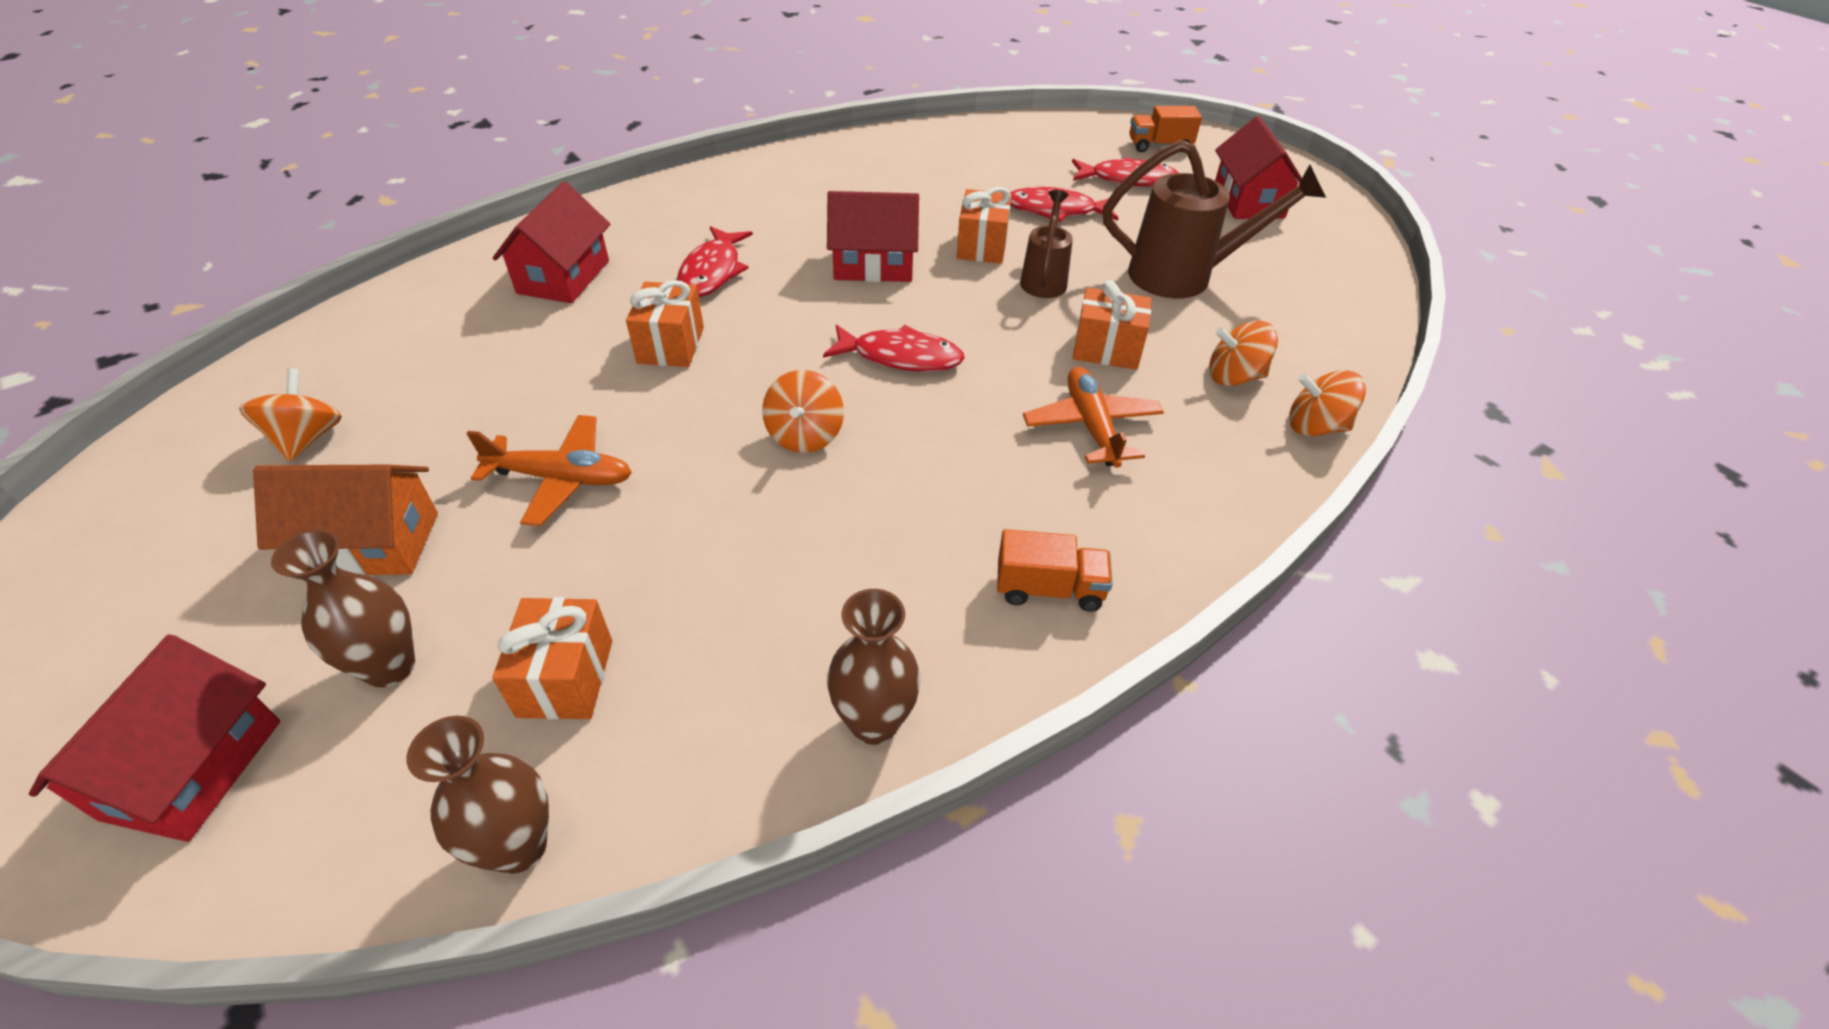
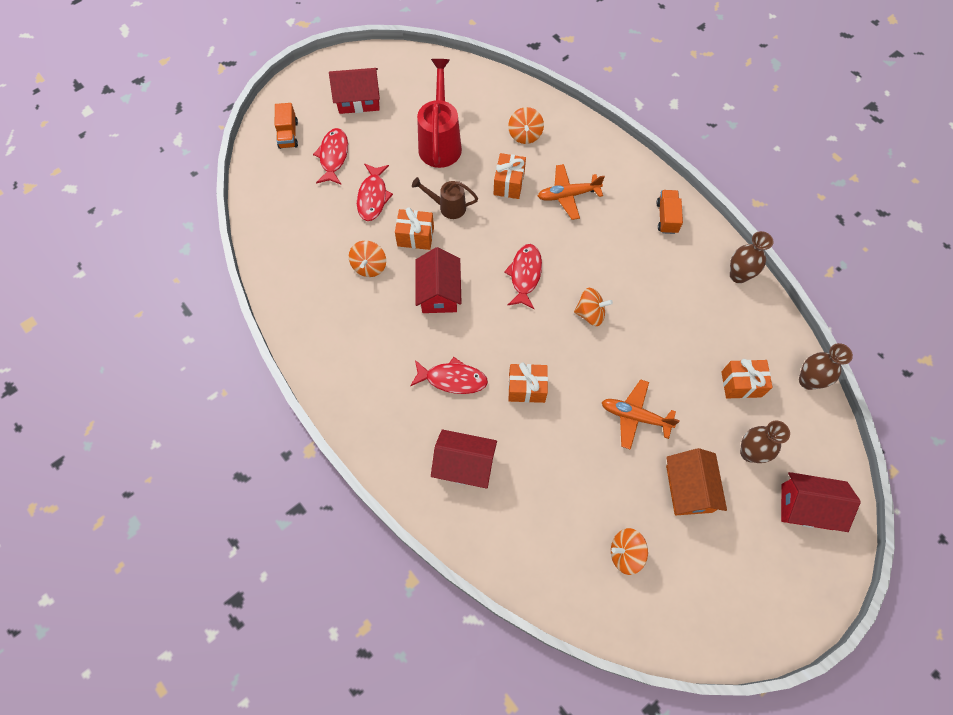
camera: 90 degrees left, 20 degrees up
(561, 478) = (635, 416): orange plane -> orange plane turned 75 degrees counterclockwise
(1185, 276) = (440, 142): brown watering can -> red watering can
(1315, 427) = (557, 111): orange spinning top -> orange spinning top (369, 266)

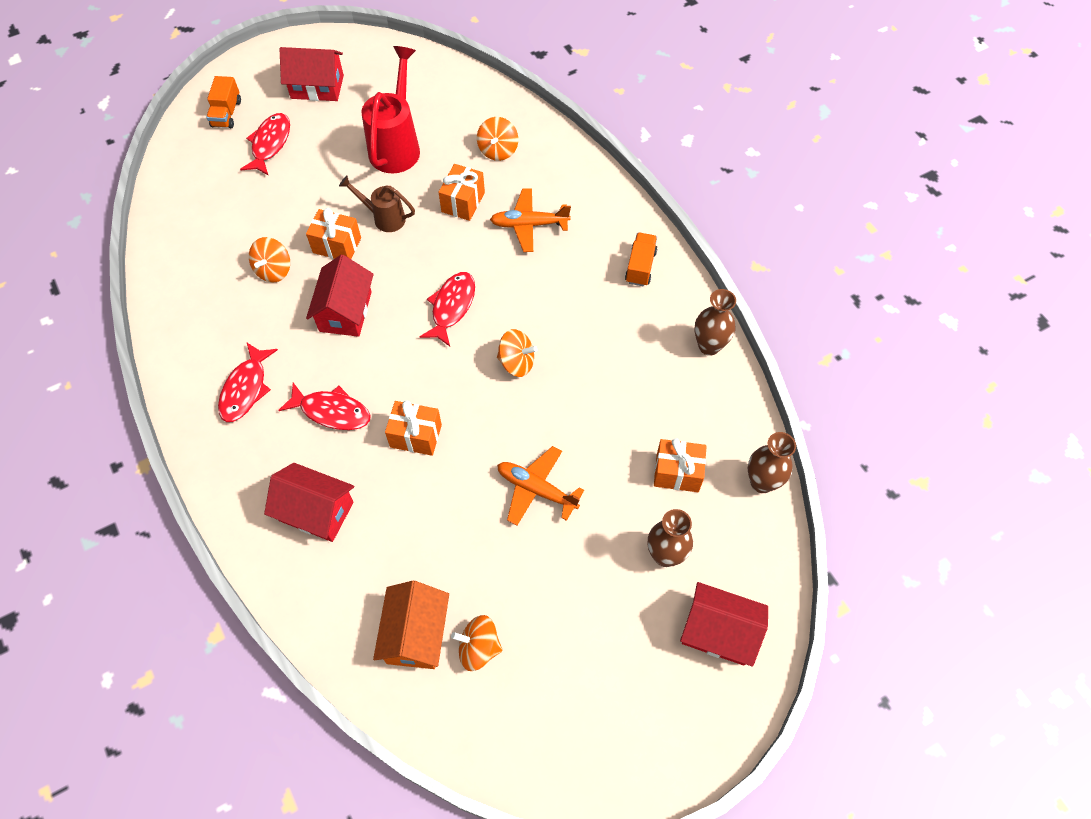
camera: 10 degrees right, 5 degrees down
(373, 197) = (301, 194): red fish -> red fish (246, 388)
(688, 488) = (578, 585): orange house -> orange house (415, 634)

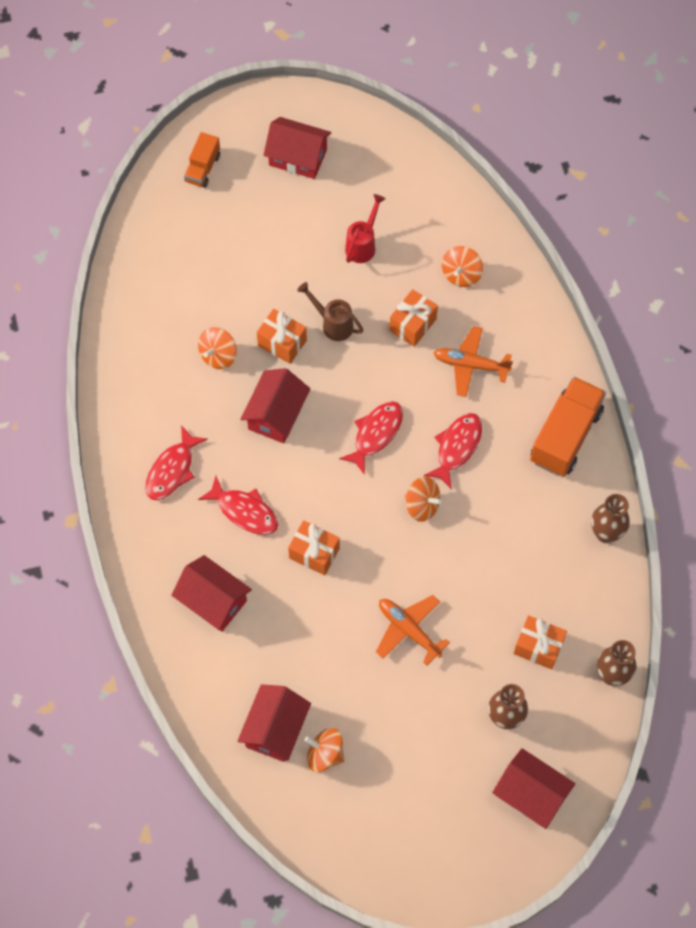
camera: 15 degrees right, 5 degrees up
(270, 144) = (239, 214): red fish -> red fish (457, 447)
(397, 145) = (363, 244): red watering can -> red watering can, size x0.58
(415, 634) = (275, 729): orange house -> red house
(640, 267) = (565, 436): orange truck -> orange truck, size x1.82

